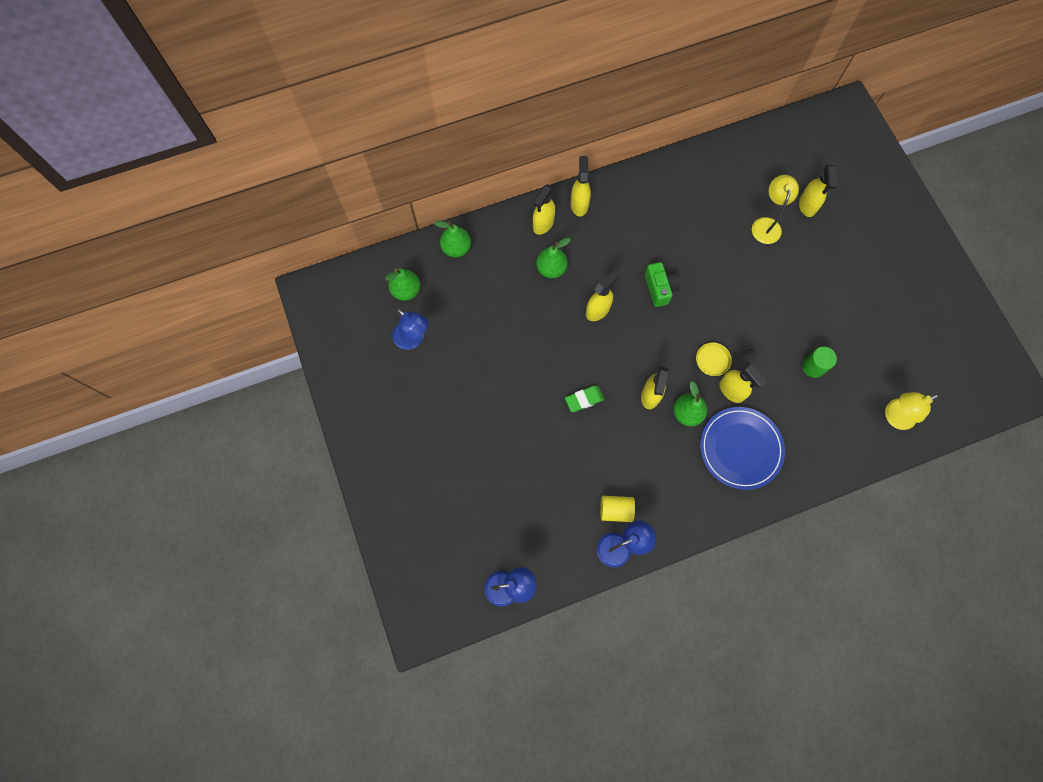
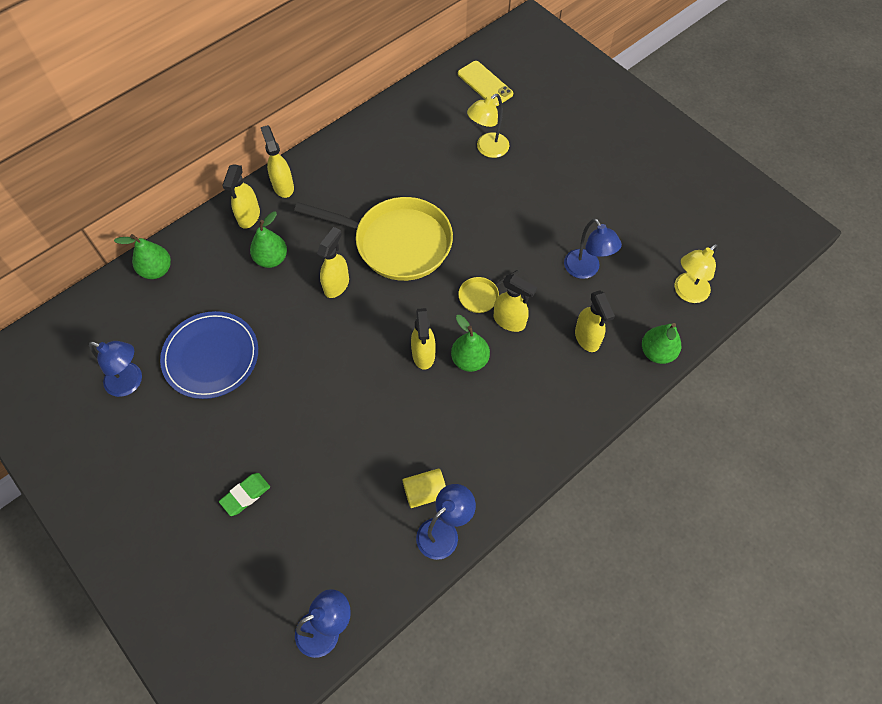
camera: 20 degrees left, 10 degrees down
(406, 291) = (108, 332): green pear -> green pear (657, 352)
(584, 399) = (350, 383): green eraser -> green eraser (245, 495)
(659, 288) = (397, 243): green camera -> yellow pan
(740, 448) = (540, 377): blue plate -> blue plate (211, 356)
(766, 224) = (487, 149): yellow lamp -> yellow lamp turned 120 degrees counterclockwise
(786, 158) = (485, 84): none -> yellow phone
(807, 206) = (521, 120): yellow spray bottle -> yellow spray bottle (587, 338)
(813, 367) = (586, 270): green cylinder -> blue lamp

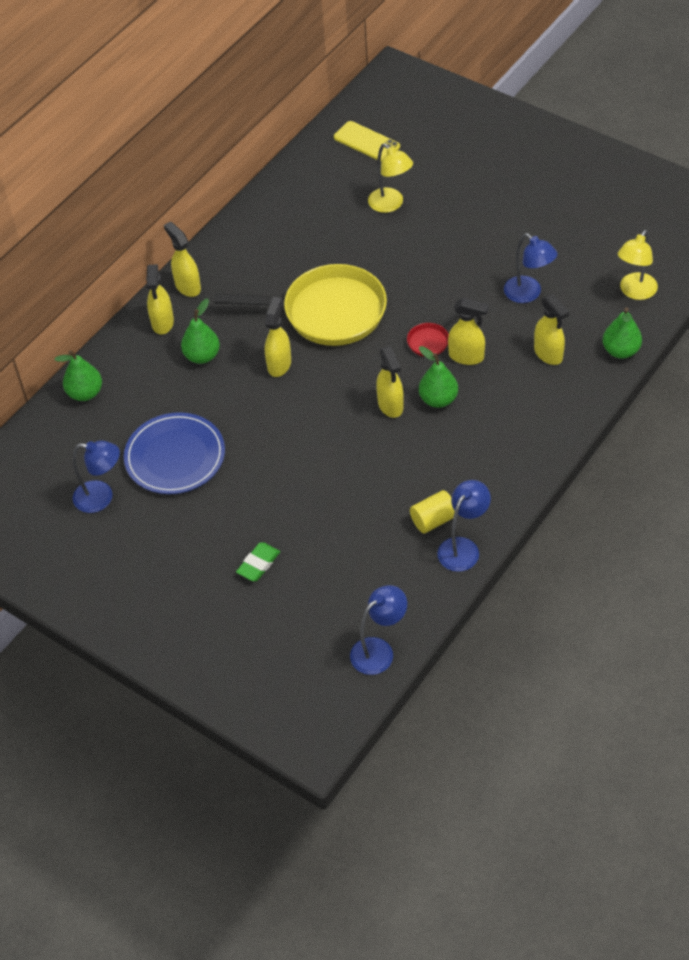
camera: 10 degrees left, 10 degrees down
(481, 296) = (430, 341): yellow pan -> red pan
(487, 149) = (390, 204): yellow lamp -> yellow lamp turned 75 degrees counterclockwise

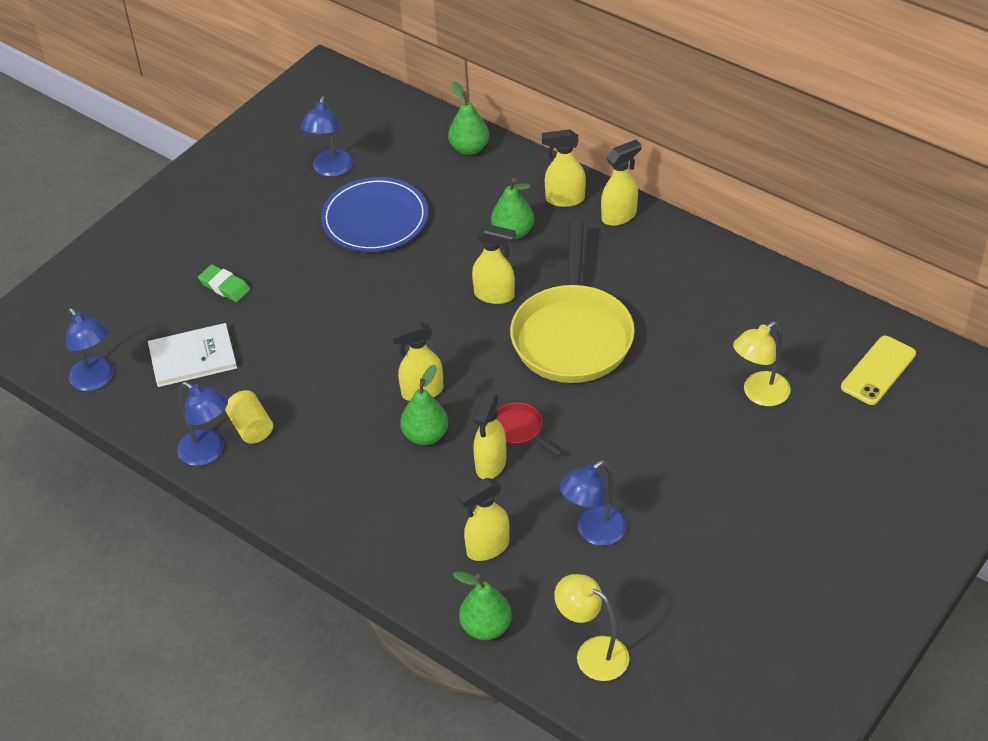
camera: 90 degrees right, 5 degrees down
(350, 576) = (192, 357): none -> white book

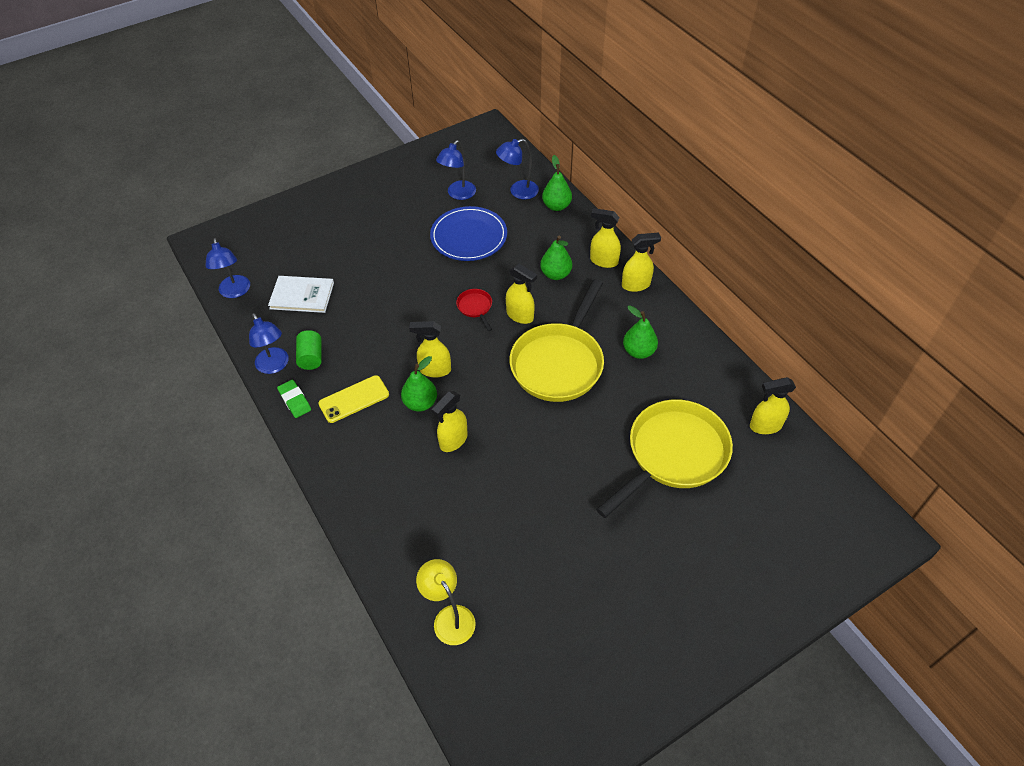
camera: 20 degrees right, 5 degrees up
(224, 286) = (348, 253): green eraser -> green eraser (294, 400)
(251, 427) = (311, 357): yellow cylinder -> green cylinder
(486, 627) = (385, 566): green pear -> green pear (638, 351)
(487, 548) = (418, 504): yellow spray bottle -> yellow spray bottle (765, 426)
(519, 430) = (486, 421): red pan -> red pan (475, 307)
(593, 532) = (498, 520): blue lamp -> blue lamp (518, 191)
(759, 394) = (673, 454): yellow lamp -> yellow pan
(878, 371) = (774, 467): yellow phone -> yellow phone (354, 399)

